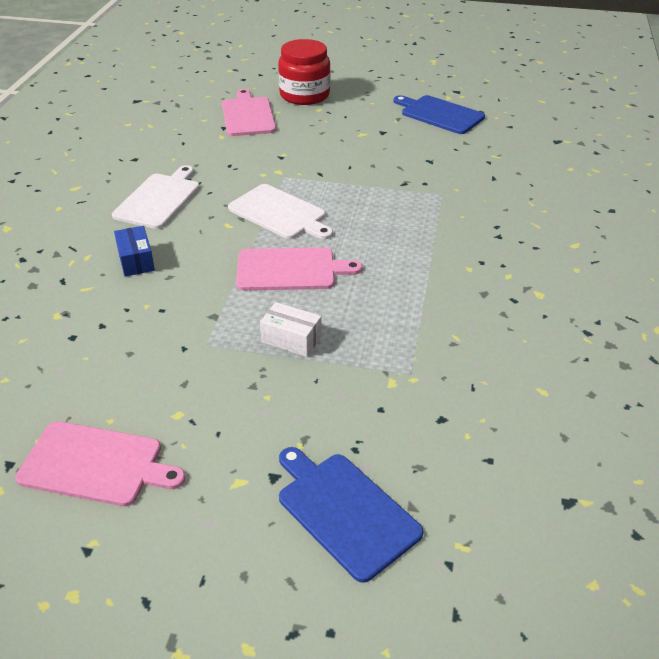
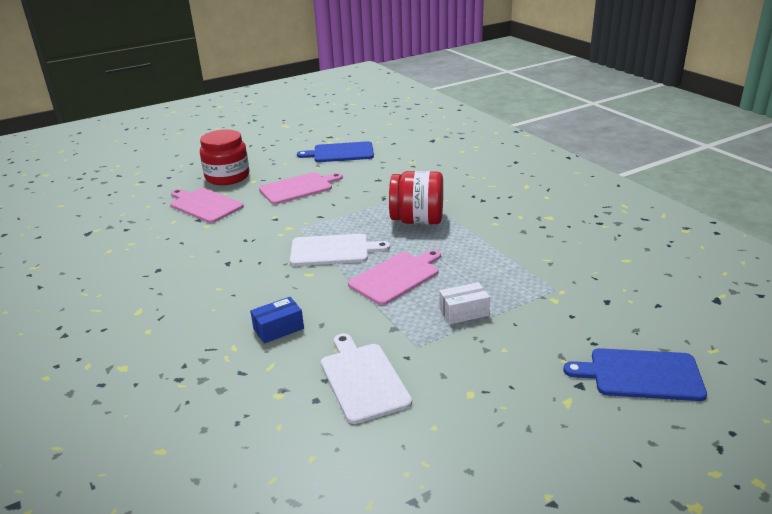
camera: 40 degrees left, 10 degrees down
(96, 464) = (471, 456): pink cutting board -> pink cutting board (298, 188)
(136, 260) = (278, 329): blue box -> blue box turned 60 degrees counterclockwise
(159, 199) = (227, 284): white cutting board -> white cutting board (363, 379)
(398, 224) = (417, 220): none -> red jar

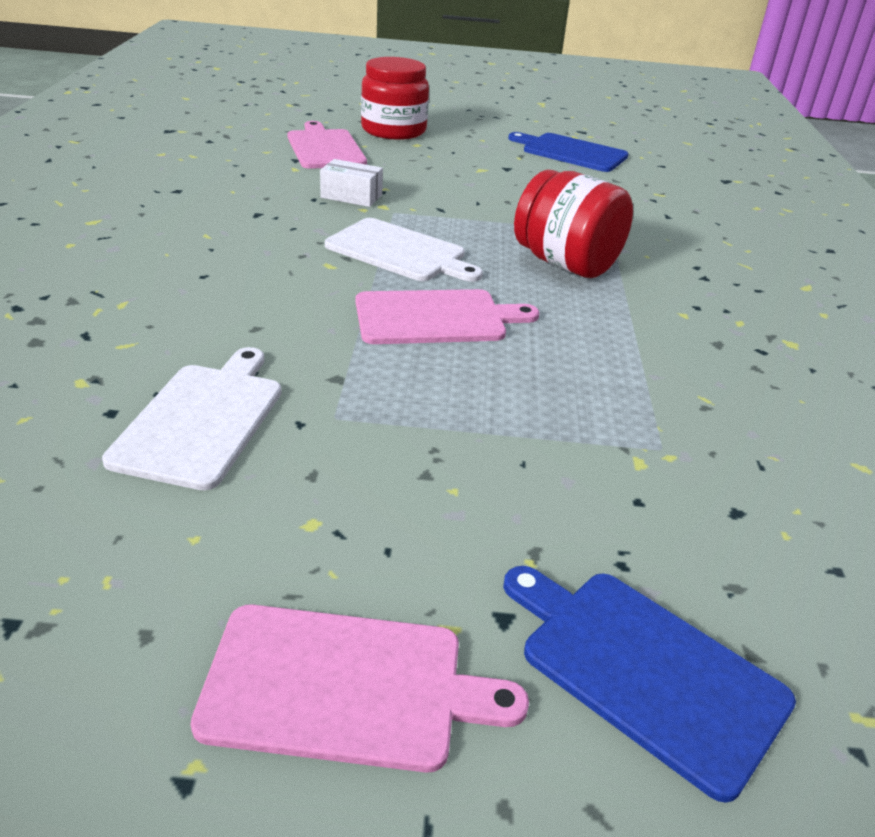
camera: 30 degrees right, 5 degrees up
(278, 329) = (200, 308): blue box -> none
(298, 188) = (460, 170): pink cutting board -> pink cutting board (344, 686)
(464, 312) = (466, 407): white box -> white box (351, 196)

